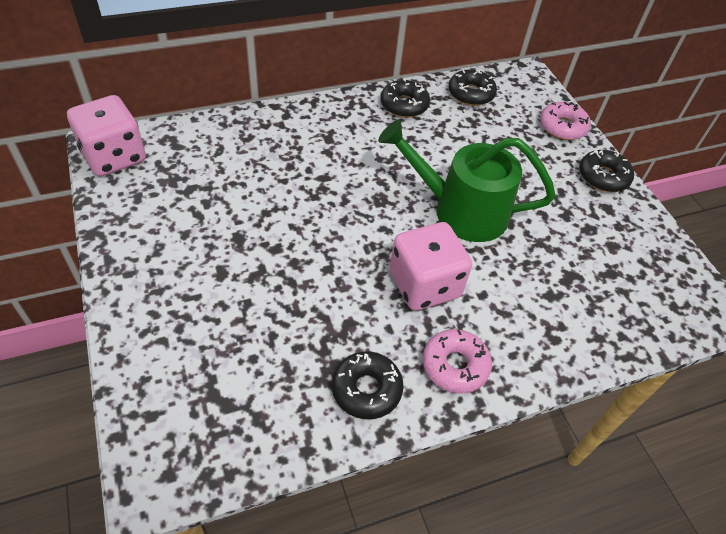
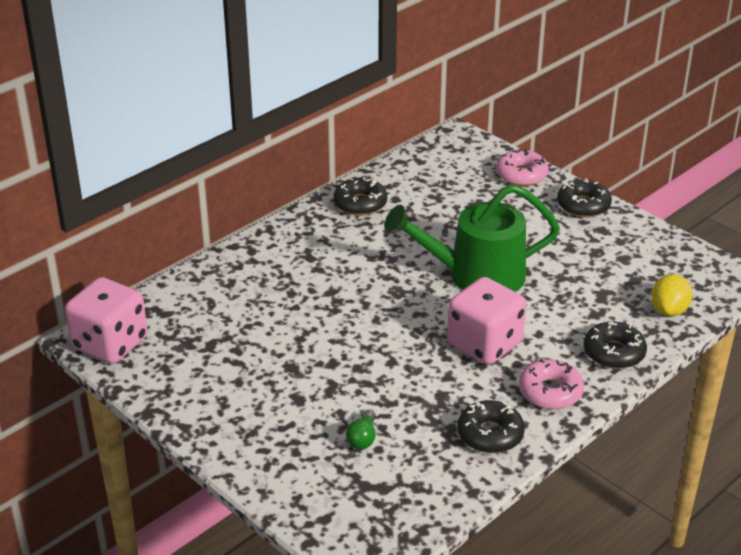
camera: 20 degrees left, 15 degrees down
(247, 340) = (362, 438): none -> green light bulb
(471, 94) = (417, 173): black donut -> black donut (614, 353)
(628, 321) = (668, 310): none -> yellow lemon

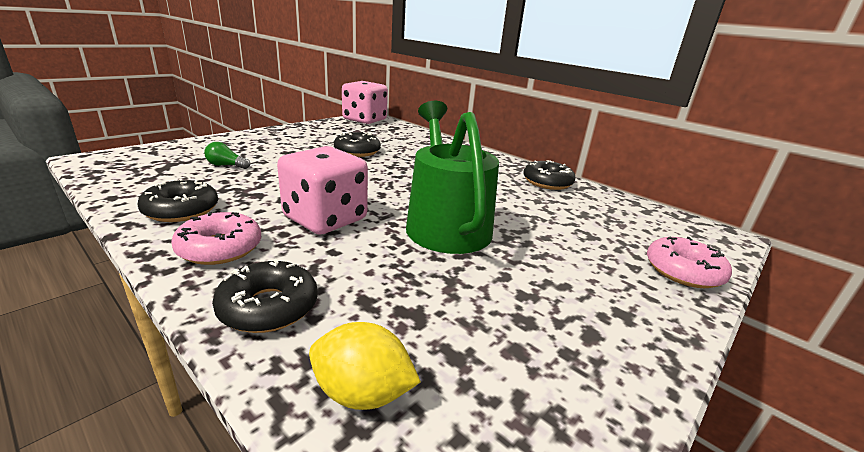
camera: 85 degrees right, 10 degrees down
(583, 205) = (649, 321): black donut -> black donut (357, 151)

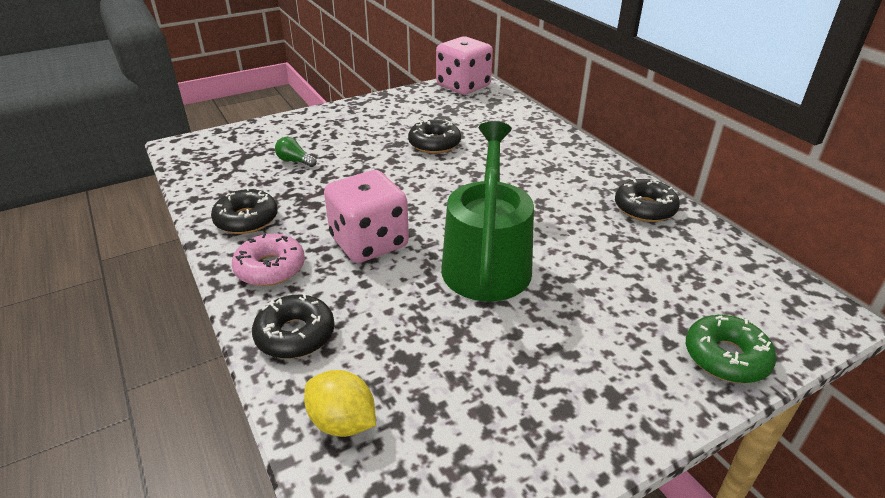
camera: 20 degrees right, 10 degrees up
(683, 271) = (726, 357): pink donut -> green donut

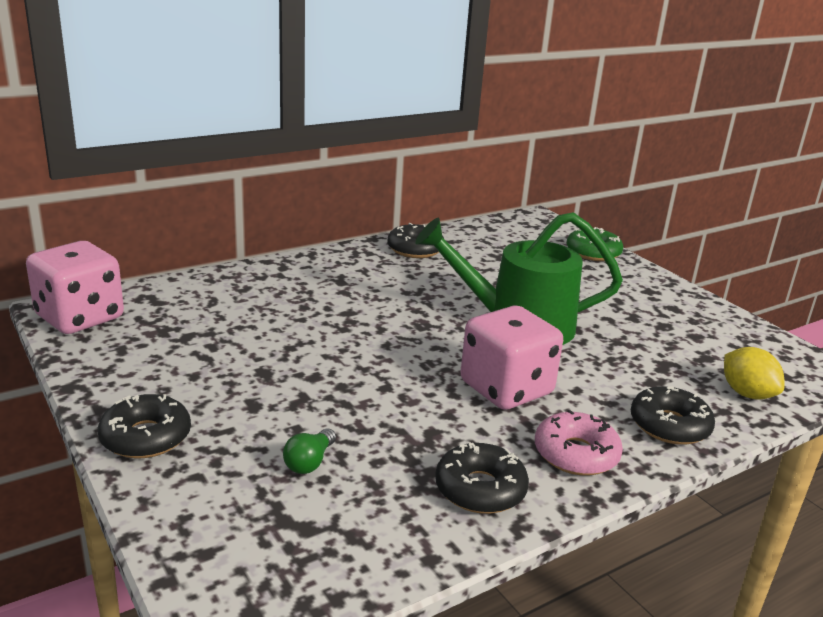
camera: 95 degrees left, 10 degrees down
(342, 422) = (747, 393): yellow lemon -> yellow lemon turned 60 degrees counterclockwise
(434, 144) = (270, 345): black donut -> black donut (146, 437)

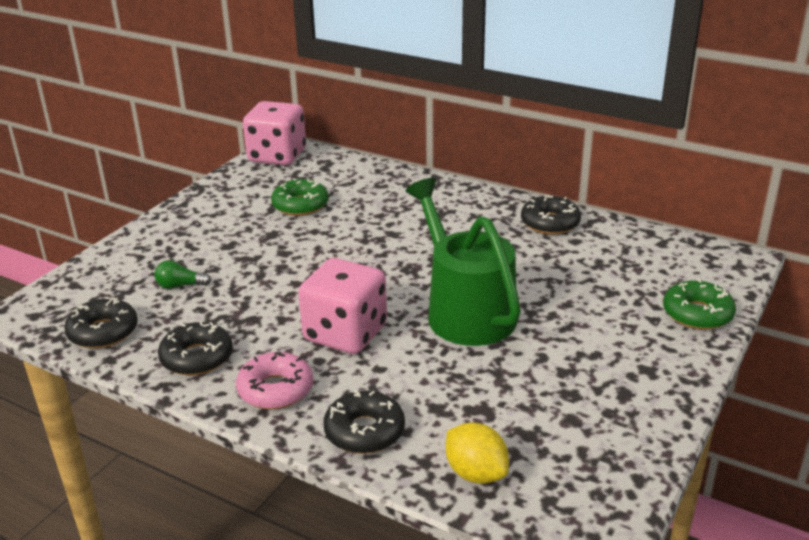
camera: 65 degrees right, 5 degrees up
(146, 437) = (166, 227): black donut -> black donut (103, 332)
(222, 338) = (300, 205): none -> green donut
(747, 393) = (476, 473): yellow lemon -> yellow lemon turned 75 degrees counterclockwise

